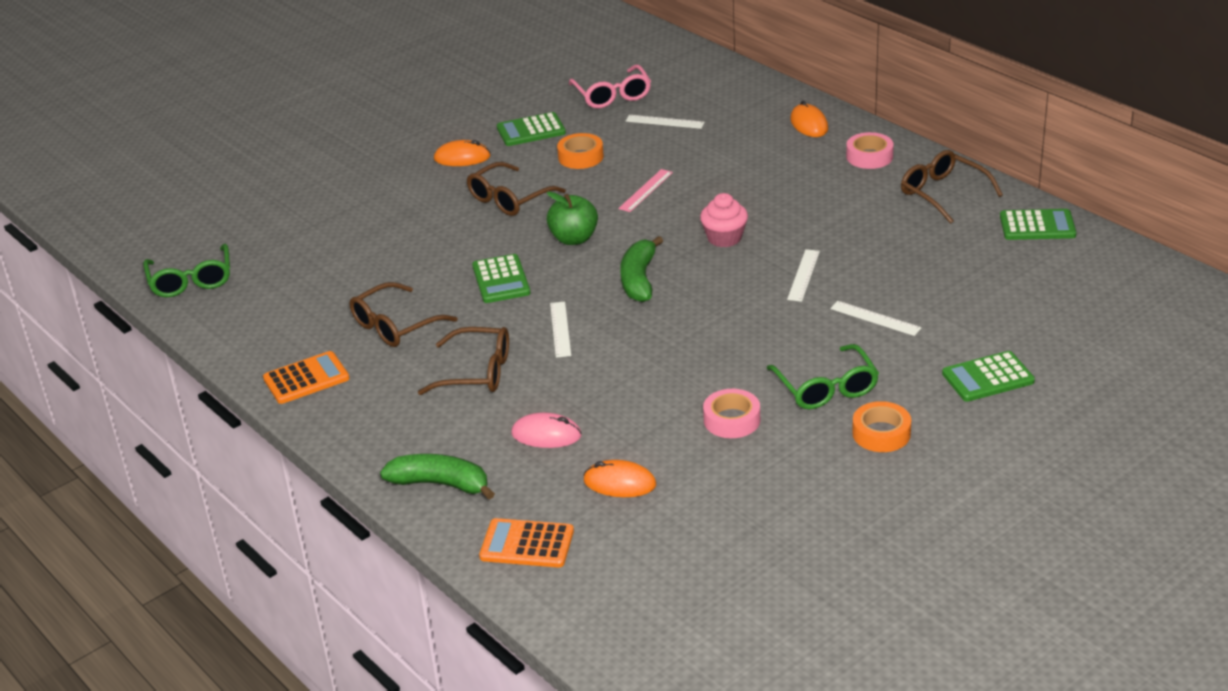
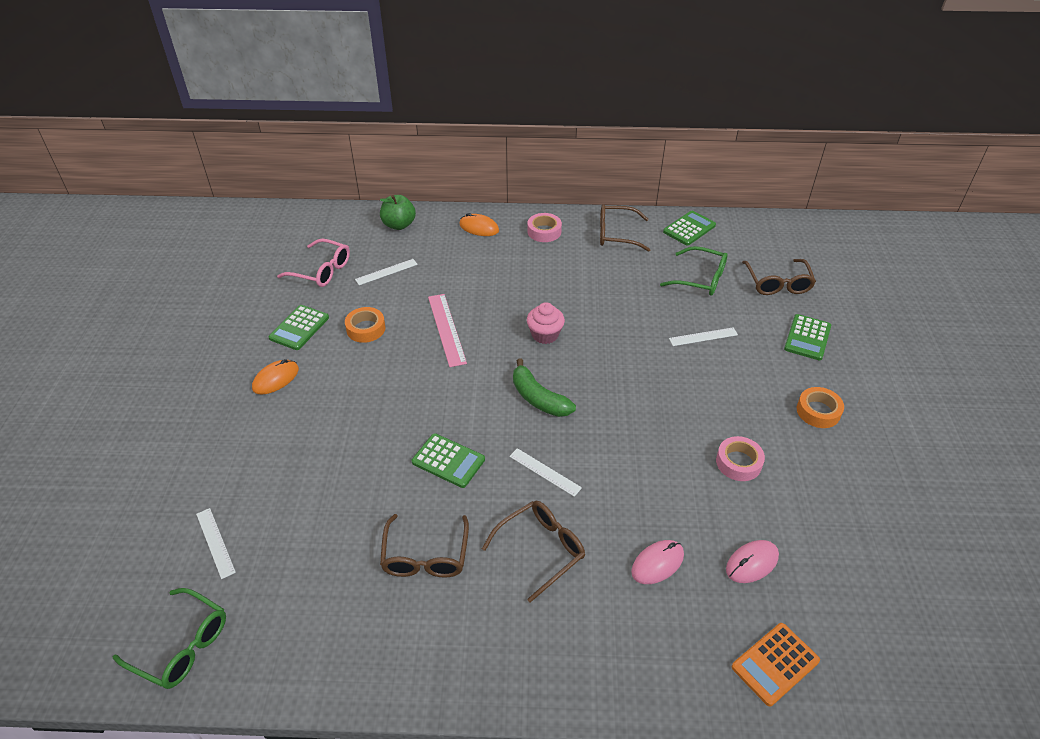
camera: 50 degrees left, 10 degrees up
(306, 379) = (423, 660): orange calculator -> none
(441, 484) = (654, 666): green banana -> none
(509, 199) = (361, 391): brown glasses -> brown glasses (778, 283)
(574, 239) = (452, 395): green apple -> green apple (399, 225)
(619, 483) = (752, 563): orange mouse -> pink mouse
(646, 190) = (447, 329): pink ruler -> pink ruler, size x1.53
(803, 275) = (626, 332): white ruler -> white ruler (215, 542)
(826, 388) = (750, 402): green glasses -> green glasses (700, 279)

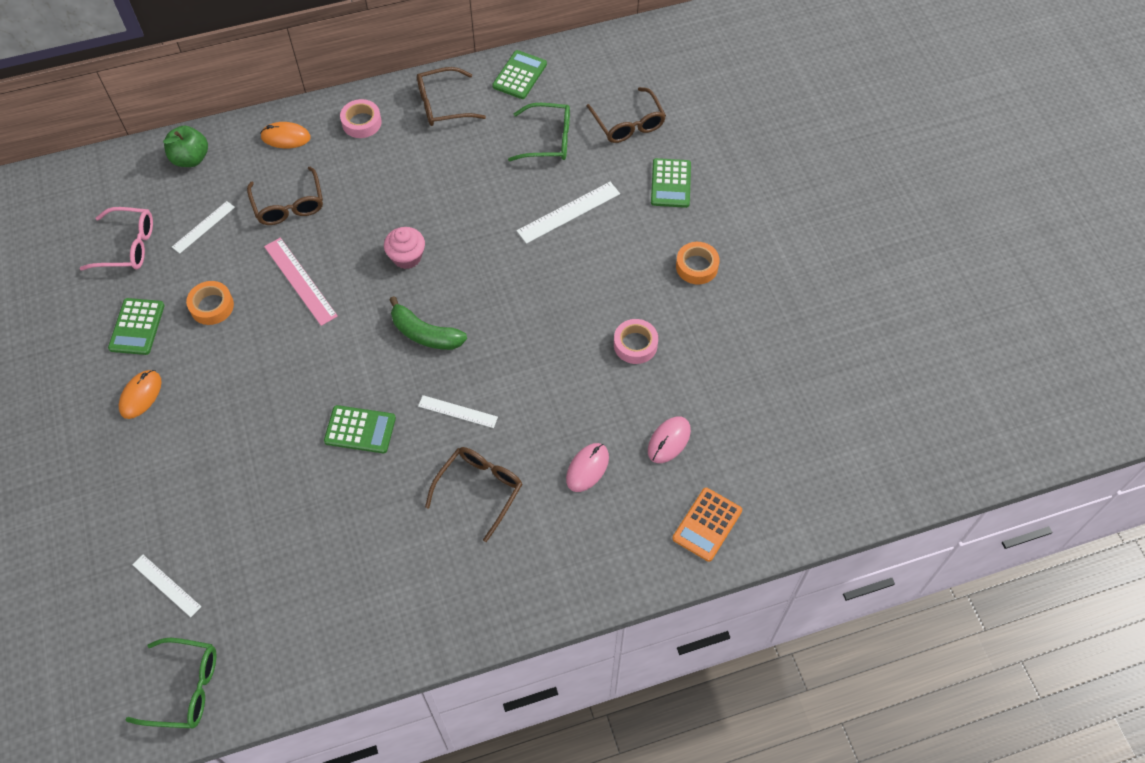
camera: 20 degrees left, 15 degrees up
(425, 556) = (375, 531): brown glasses -> brown glasses (289, 205)
(703, 336) = (568, 212): white ruler -> white ruler, size x1.53

